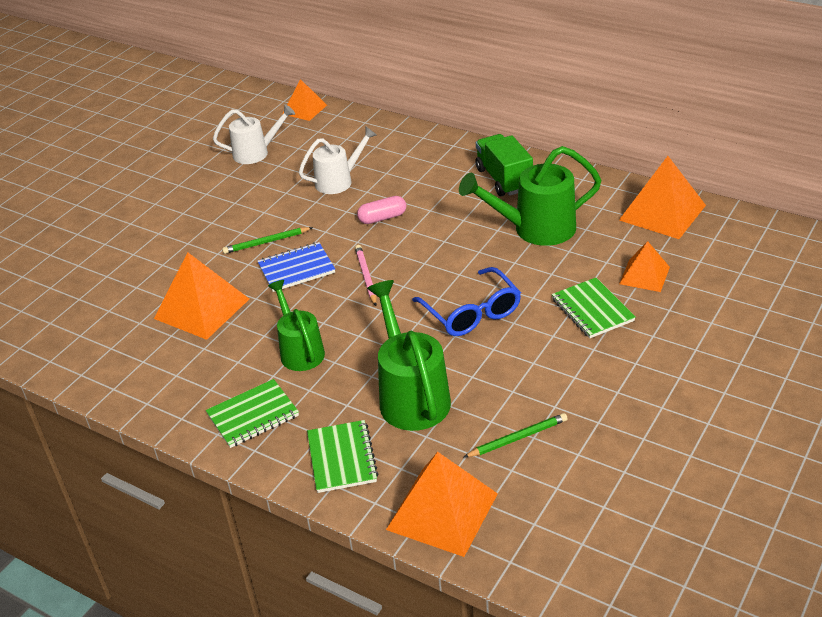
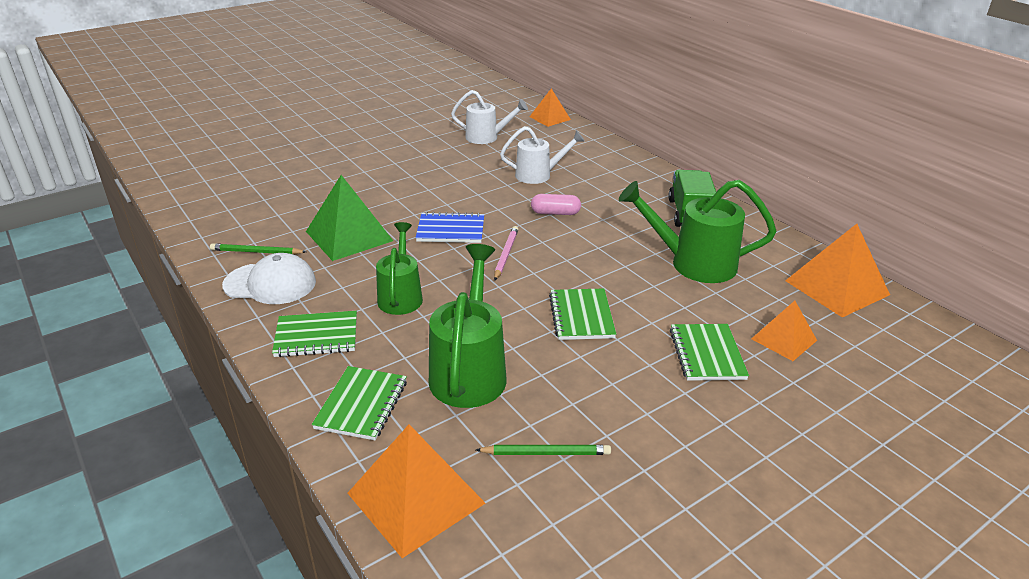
camera: 20 degrees right, 5 degrees down
(165, 383) = (270, 283): none -> white cap
(202, 308) = (349, 236): orange pyramid -> green pyramid
(266, 242) = (442, 202): green pencil -> green pencil (257, 252)
(472, 313) = (581, 316): blue glasses -> green notebook

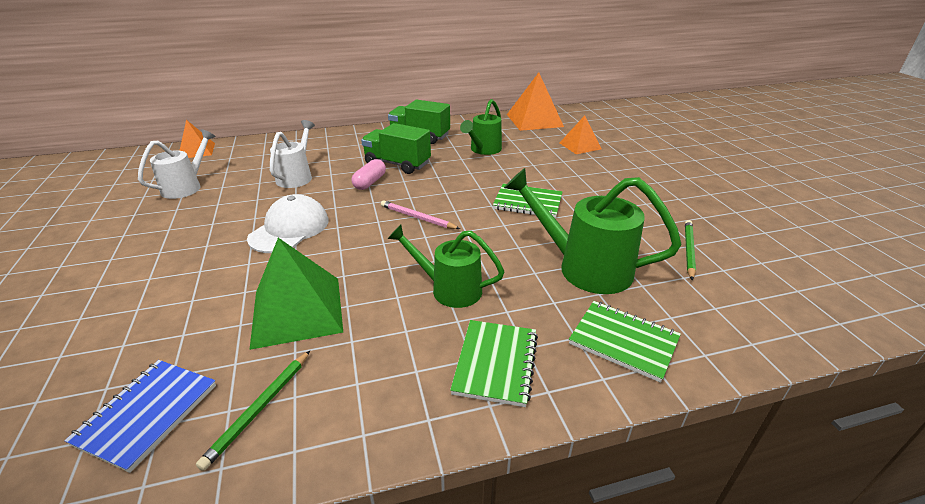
camera: 70 degrees left, 0 degrees up
(270, 283) = (356, 398): white cap -> white cap (289, 229)
(415, 498) = (748, 324): orange pyramid -> none
(450, 230) = (349, 239): blue notebook -> blue notebook (147, 414)
(606, 217) = (397, 164): none -> green truck
(692, 263) = (483, 150): green watering can -> green watering can, size x0.66
(707, 354) = (588, 170): green notebook -> none

